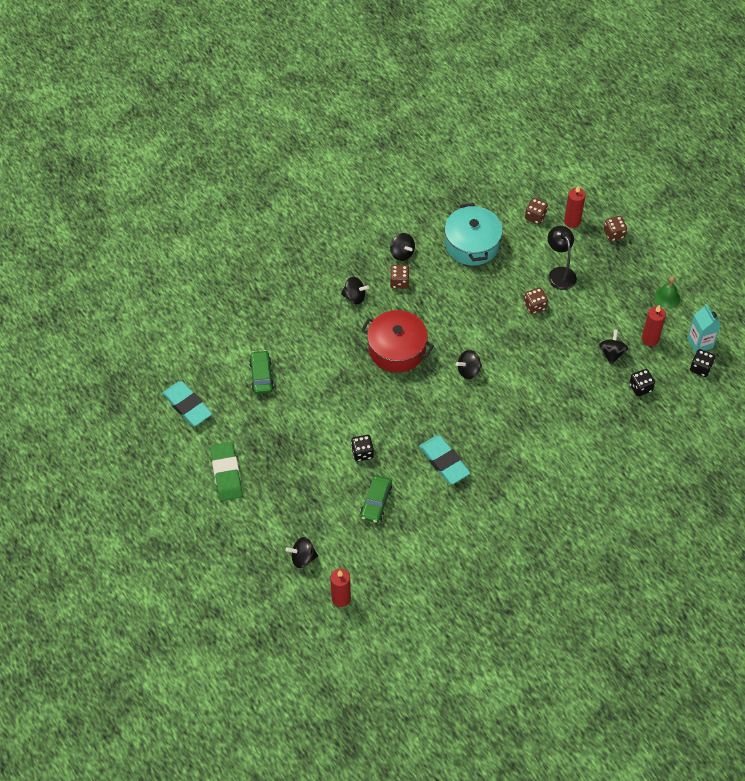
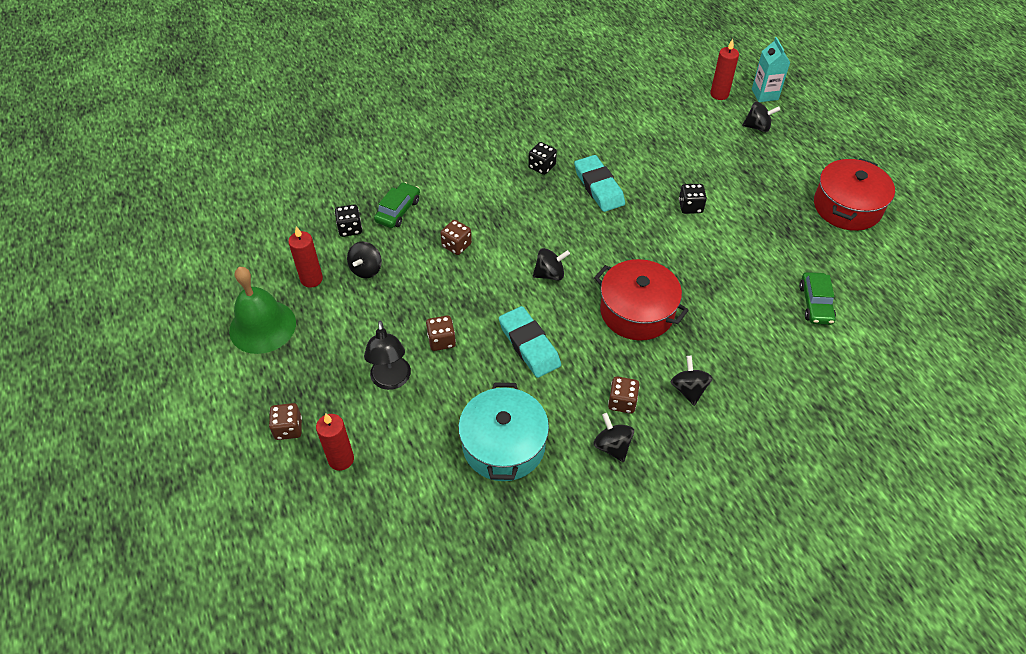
camera: 170 degrees left, 5 degrees down
(187, 406) = (907, 282): turquoise eraser -> turquoise eraser (529, 345)
(226, 473) = (847, 207): green eraser -> red pot
(354, 297) = (688, 389): black spinning top -> black spinning top turned 60 degrees clockwise
(376, 502) = (678, 161): green car -> green car (398, 211)
(535, 216) = (394, 476): brown dice -> brown dice (456, 245)
(667, 297) = (262, 326): green bell -> green bell, size x1.86
(700, 343) = (253, 266): turquoise carton -> turquoise carton (765, 94)
(700, 368) = (269, 239): black dice -> black dice (542, 166)

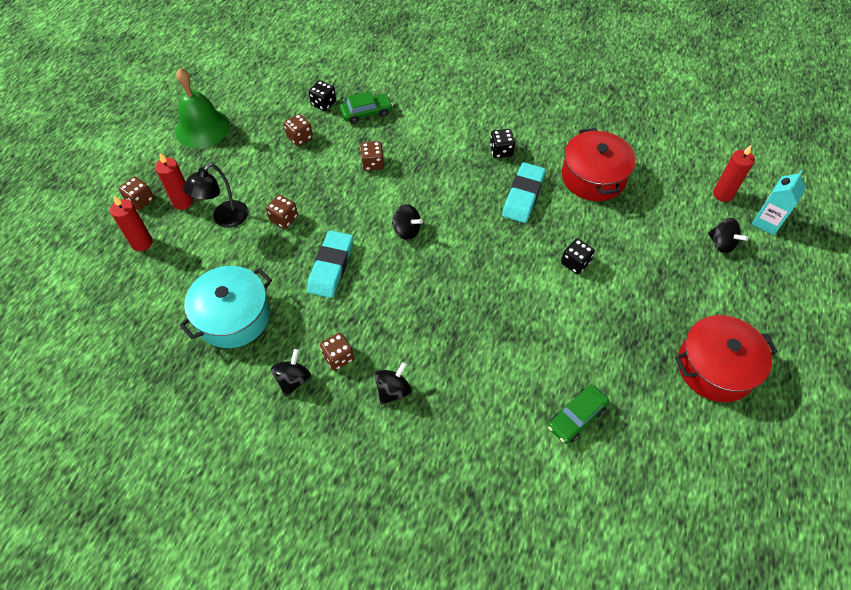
camera: 45 degrees right, 5 degrees up
(311, 279) = (262, 119): red candle -> red candle (183, 202)
(366, 269) = (299, 137): black spinning top -> brown dice
(637, 311) = (431, 305): red pot -> red pot (593, 177)

